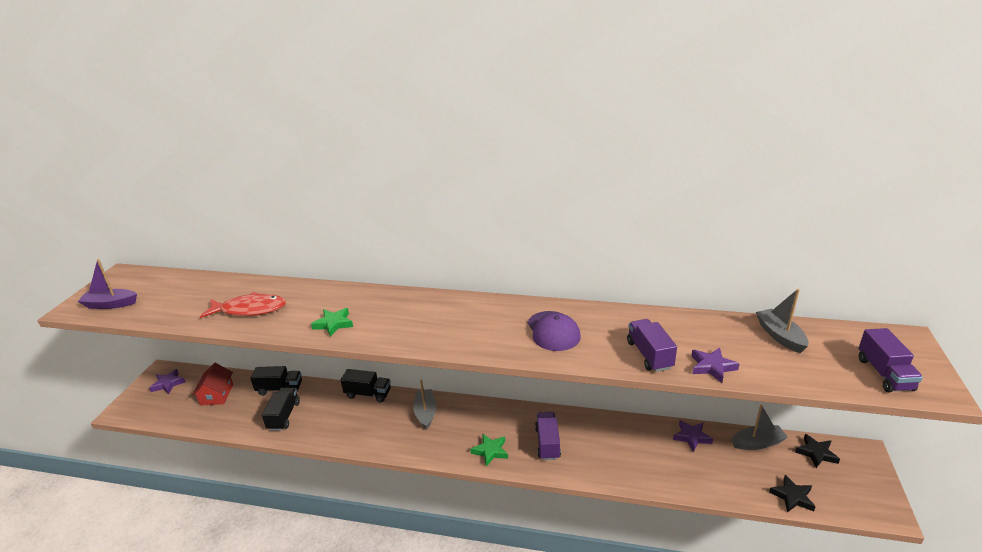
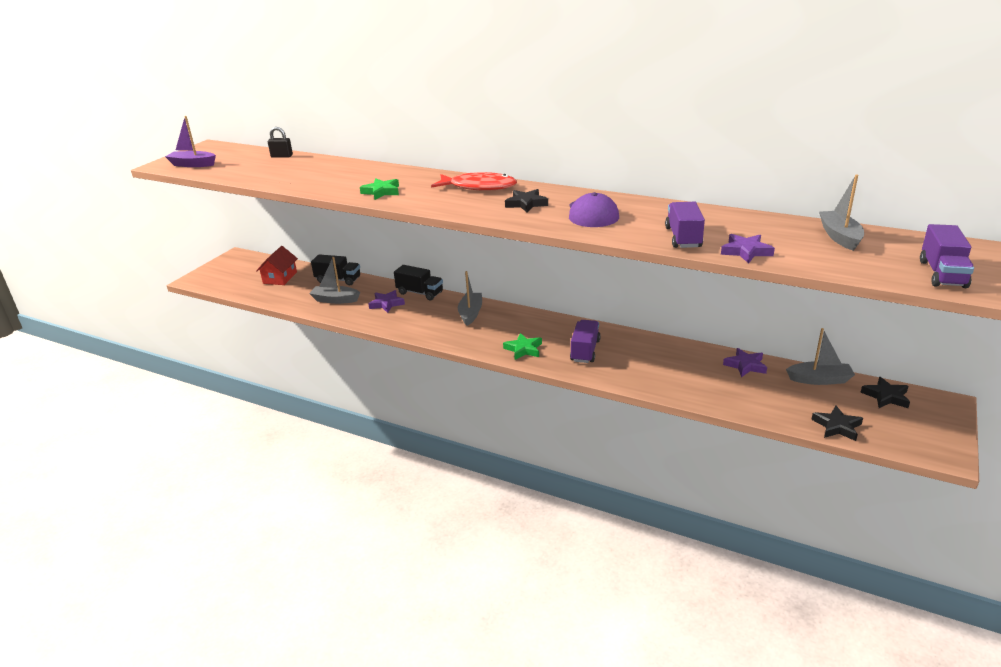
camera: 15 degrees right, 0 degrees up
(168, 384) = (240, 265): purple star -> purple star (386, 304)
(208, 282) = (282, 156): none -> black padlock
(250, 310) = (310, 177): red fish -> red fish (479, 187)
(284, 416) = (335, 300): black truck -> grey boat
(485, 325) = (526, 204): none -> black star

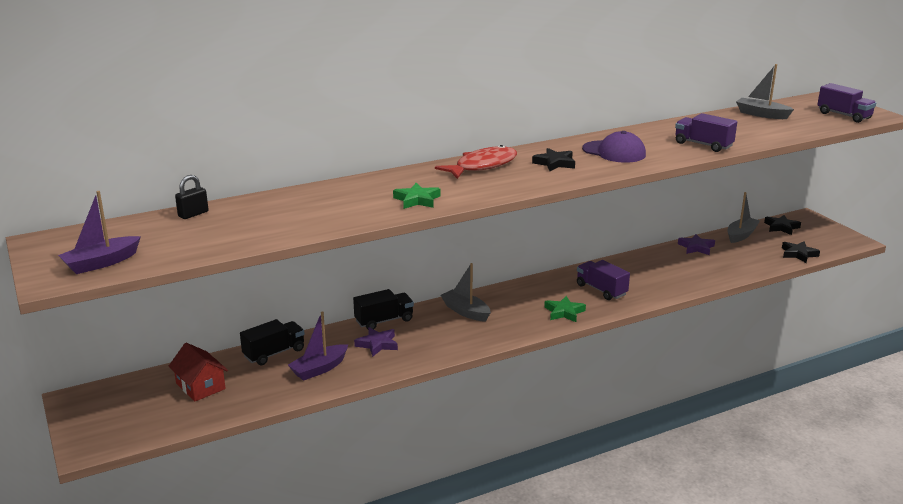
camera: 55 degrees left, 5 degrees down
(335, 300) = (319, 369): grey boat -> purple boat
(746, 251) = (751, 139): purple star -> none

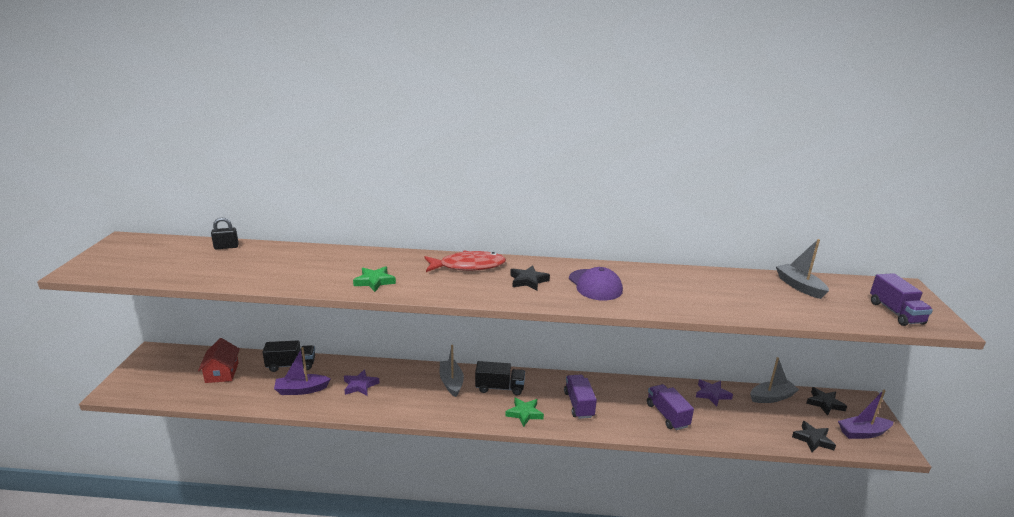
camera: 30 degrees right, 0 degrees up
(101, 263) = (120, 267): purple boat -> purple boat (862, 433)
(384, 321) = (387, 367): black truck -> black truck (499, 388)
(703, 145) = (690, 302): purple truck -> purple truck (667, 415)

